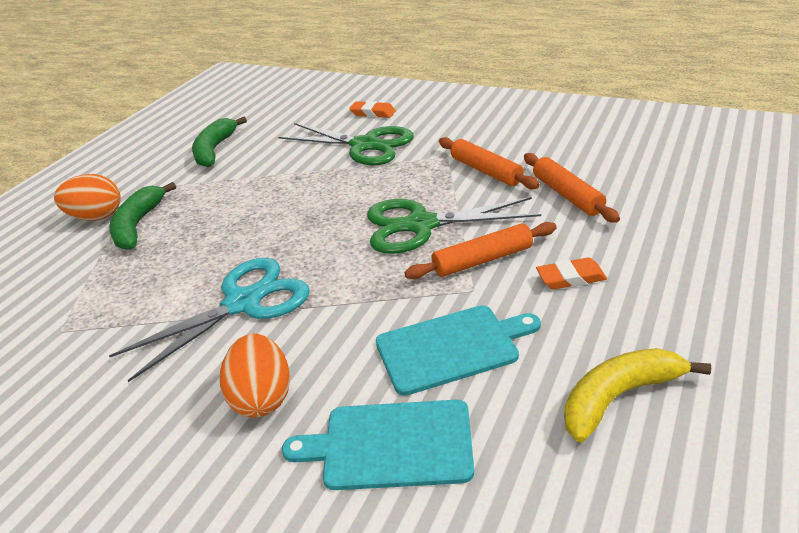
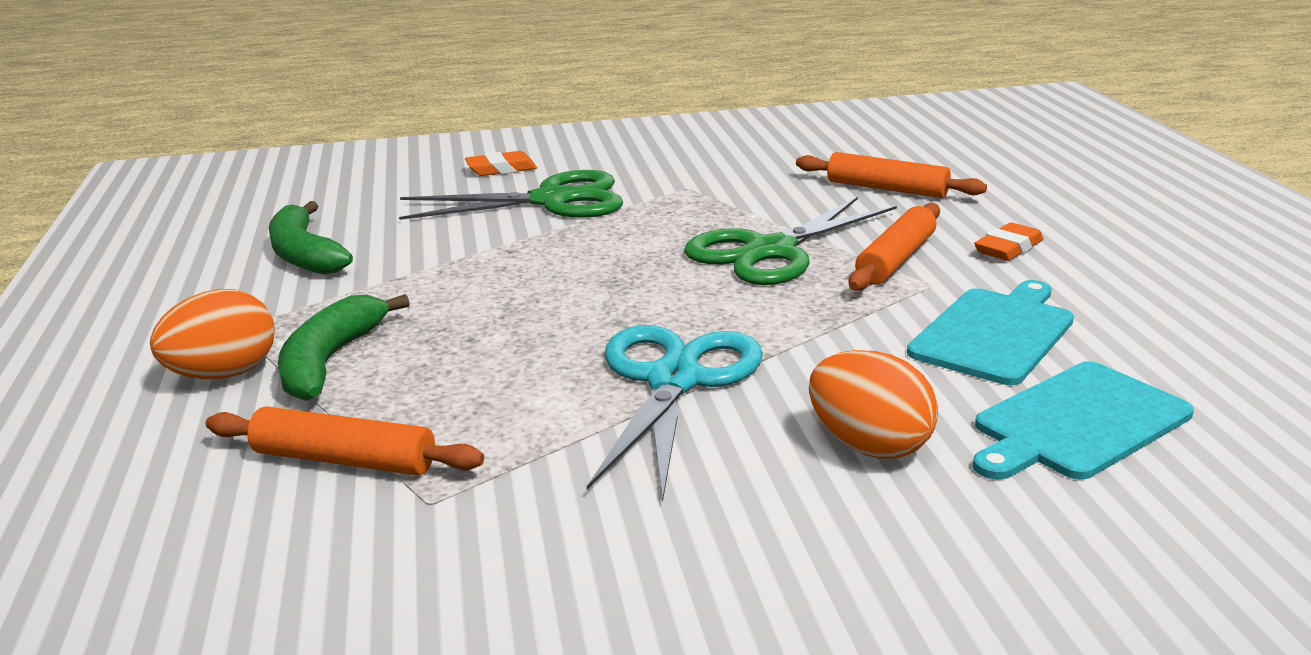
camera: 40 degrees left, 10 degrees down
(138, 225) = (330, 361): green banana -> green banana turned 45 degrees clockwise
(486, 171) = (759, 190): orange rolling pin -> orange rolling pin (344, 460)
(618, 397) = (1200, 314): yellow banana -> none

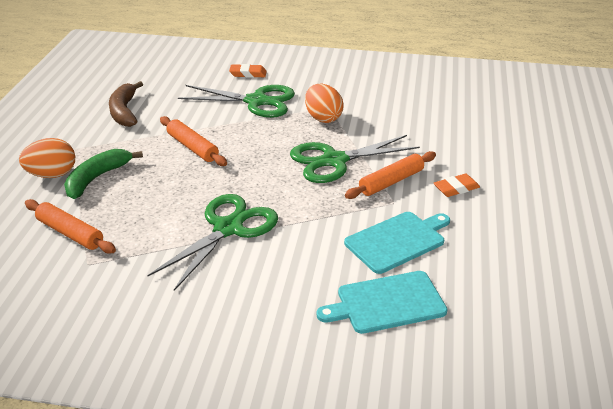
camera: 20 degrees right, 10 degrees up
(304, 255) = (124, 111): green banana -> brown banana
(674, 381) = (228, 228): turquoise scissors -> green scissors
(869, 446) = (282, 288): orange egg -> orange egg (323, 118)
(887, 189) = (430, 131): orange rolling pin -> orange rolling pin (192, 147)

